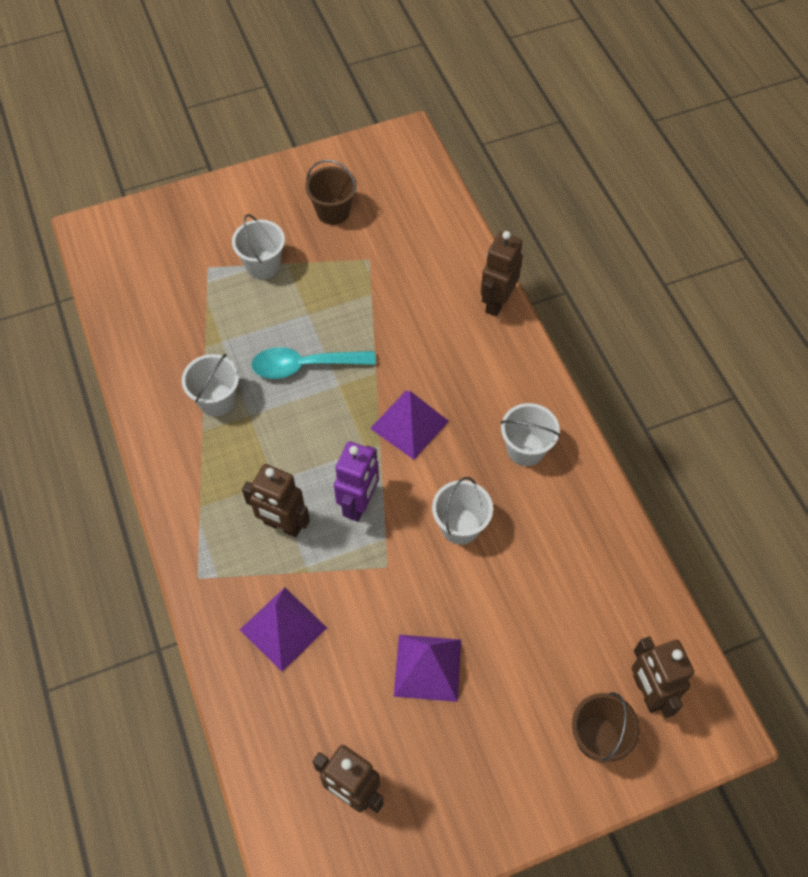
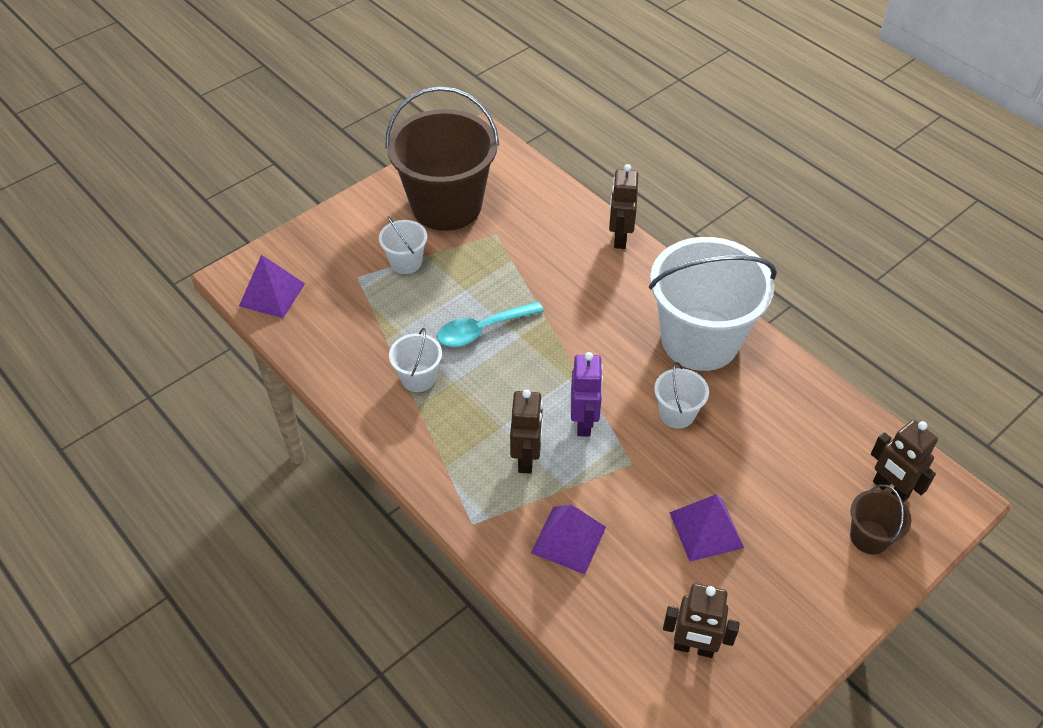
camera: 20 degrees left, 10 degrees down
(282, 525) = (526, 459): brown robot -> brown robot turned 90 degrees counterclockwise
(333, 211) = (446, 206): brown bucket -> brown bucket, size x2.30
(409, 424) = (595, 349): purple pyramid -> purple pyramid (272, 294)
(525, 449) = (700, 340): white bucket -> white bucket, size x2.30

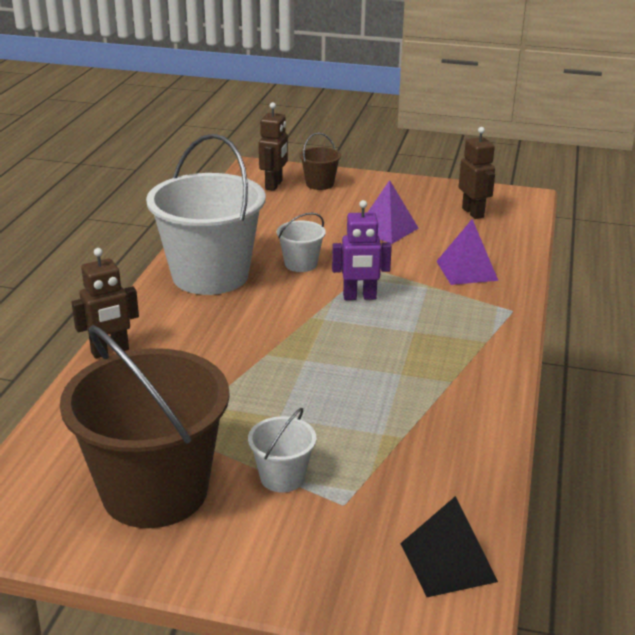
camera: 125 degrees left, 20 degrees down
(272, 294) = (448, 562): purple pyramid -> black pyramid
(418, 378) = (422, 394): white bucket -> none
(482, 330) = (321, 383): turquoise spoon -> none
(526, 459) = (427, 309): brown robot -> none
(584, 422) = (359, 297): purple robot -> purple robot turned 150 degrees counterclockwise

